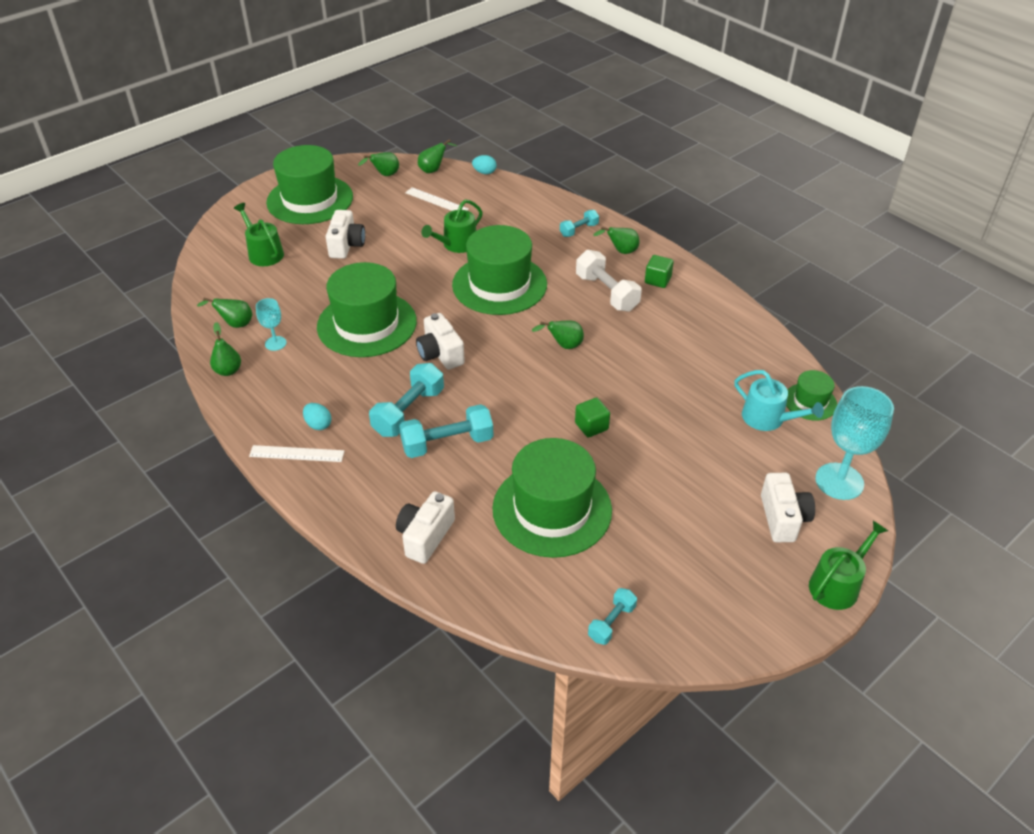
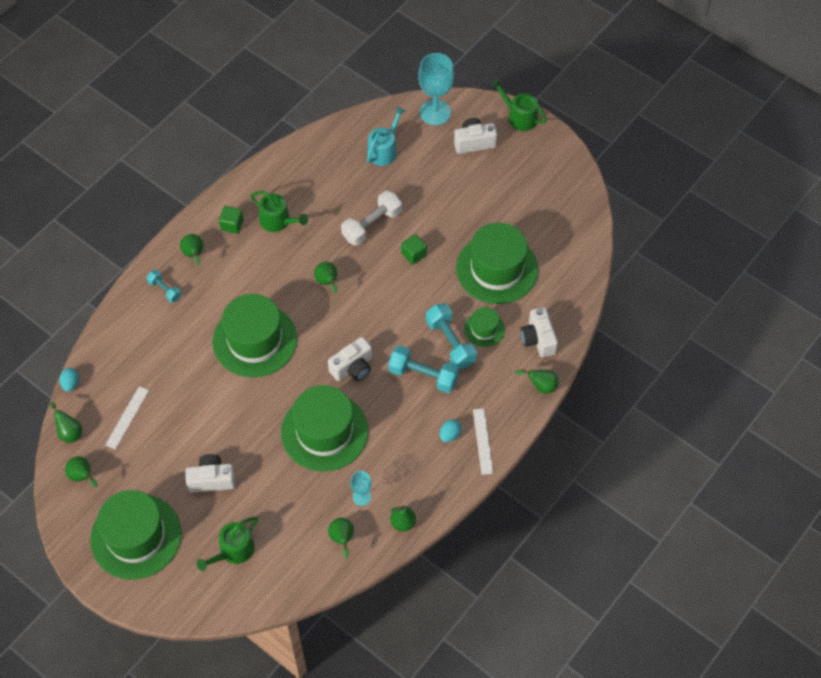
camera: 100 degrees left, 15 degrees up
(351, 526) = (541, 386): none -> green pear
(425, 536) = (538, 339): white camera -> white camera turned 60 degrees clockwise
(456, 244) = (199, 385): green watering can -> green watering can (278, 221)
(606, 293) = (254, 260): white dumbbell -> white dumbbell (372, 225)
(611, 623) = (577, 227): turquoise dumbbell -> none
(810, 402) = (362, 126): green hat -> green hat (484, 329)

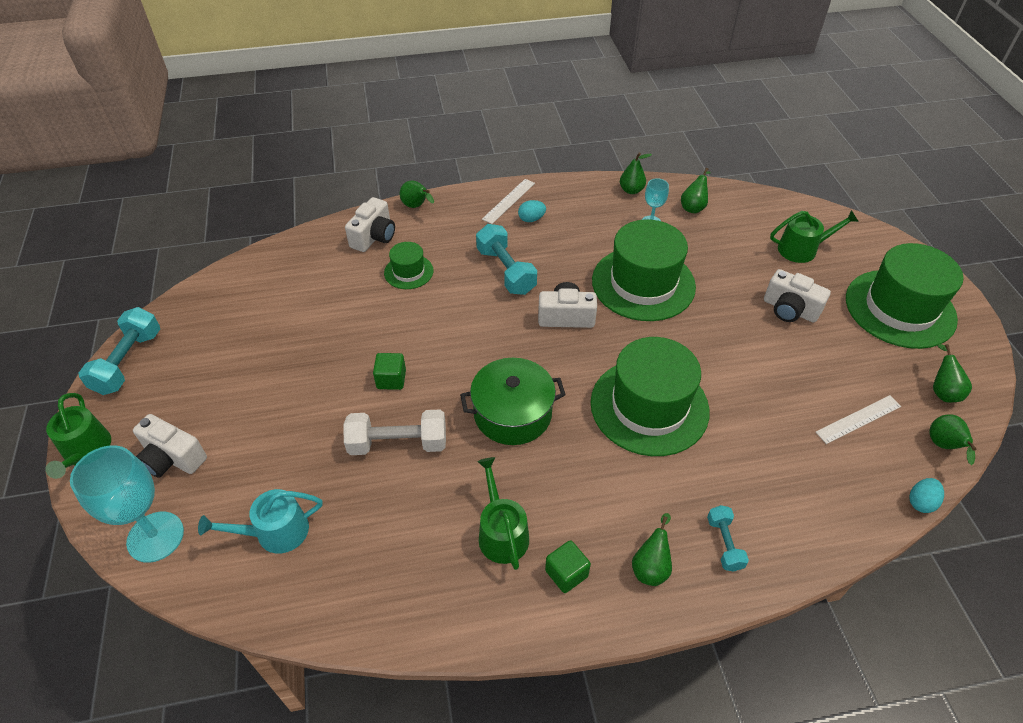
camera: 140 degrees left, 10 degrees down
(327, 282) = (512, 413): green pear -> green pot
(450, 343) = (451, 280): turquoise dumbbell -> turquoise dumbbell (128, 362)
(497, 269) = (332, 311): green hat -> none

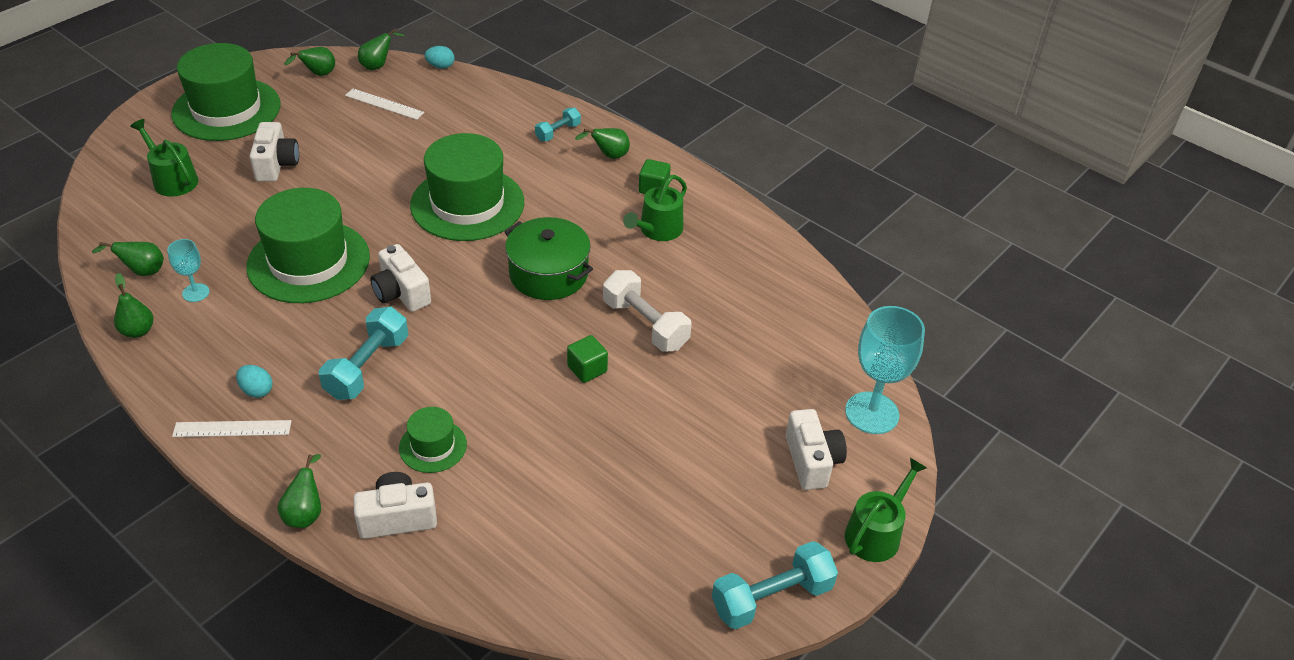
camera: 130 degrees left, 5 degrees down
(275, 532) = (789, 345): turquoise watering can -> none

